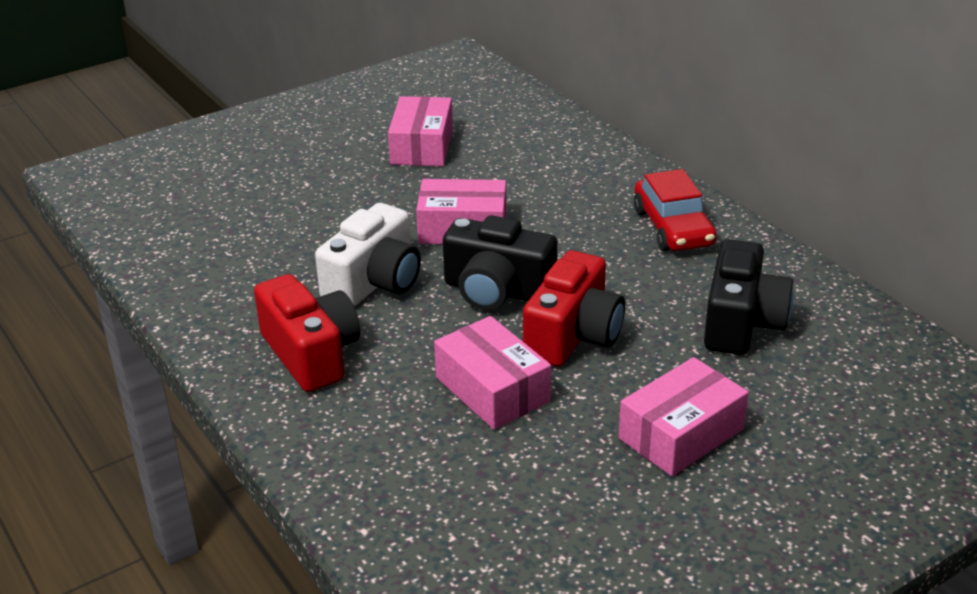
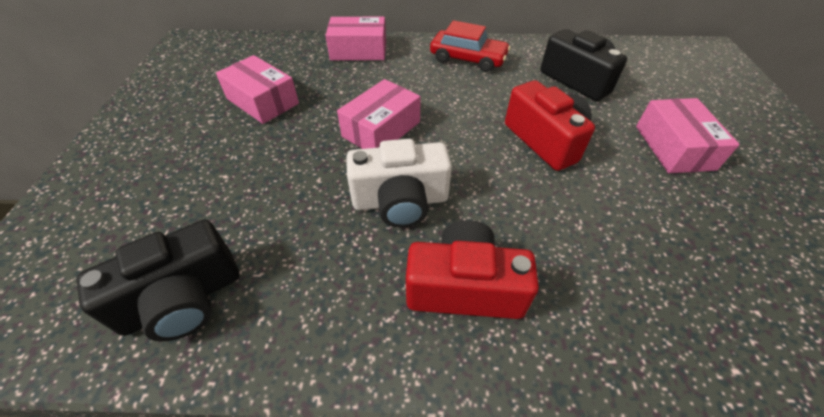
camera: 55 degrees left, 15 degrees up
(375, 282) = (400, 201): white camera -> white camera turned 105 degrees clockwise
(492, 389) = (582, 203): pink box -> pink box (358, 50)
(497, 290) = (468, 148): black camera -> black camera (183, 300)

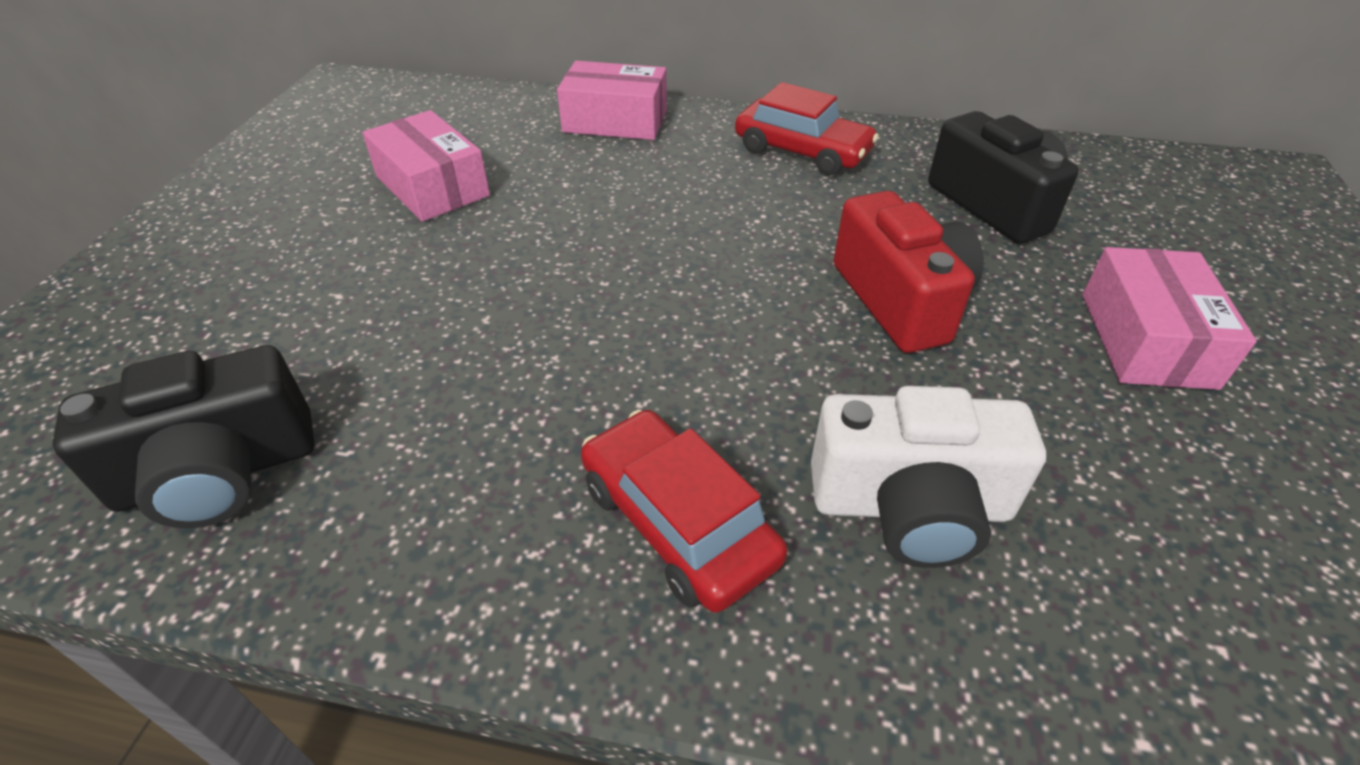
camera: 10 degrees right, 5 degrees down
(381, 129) = (614, 251): pink box -> none
(400, 201) = (611, 369): white camera -> white camera (910, 507)
(464, 287) = (678, 522): red camera -> red car

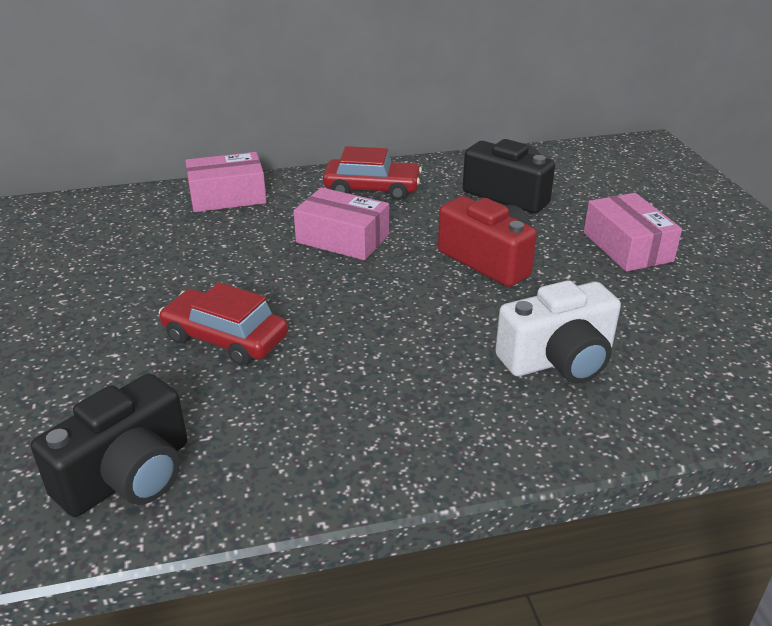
camera: 25 degrees left, 10 degrees down
(432, 186) = (124, 269): pink box -> pink box (342, 239)
(678, 522) = (442, 405): red car -> red car (225, 338)

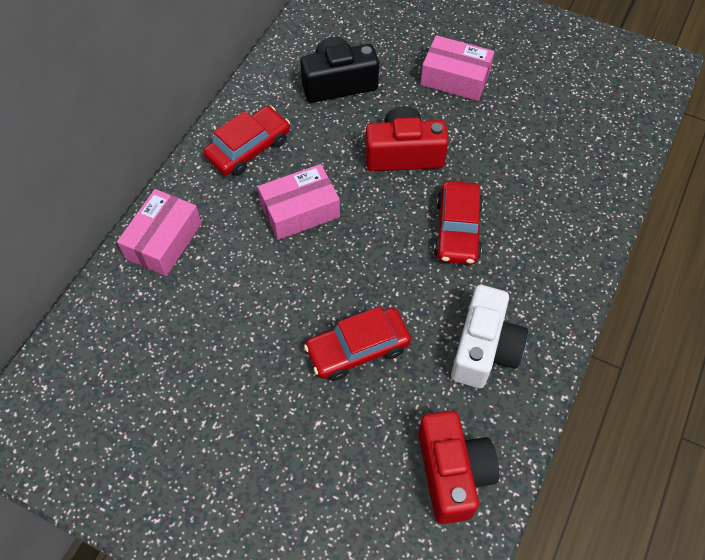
camera: 50 degrees left, 25 degrees up
(128, 475) = (452, 473): black camera -> red camera
(448, 332) = (457, 230): none -> red car
(558, 360) = (527, 198): white camera -> white camera (484, 349)

